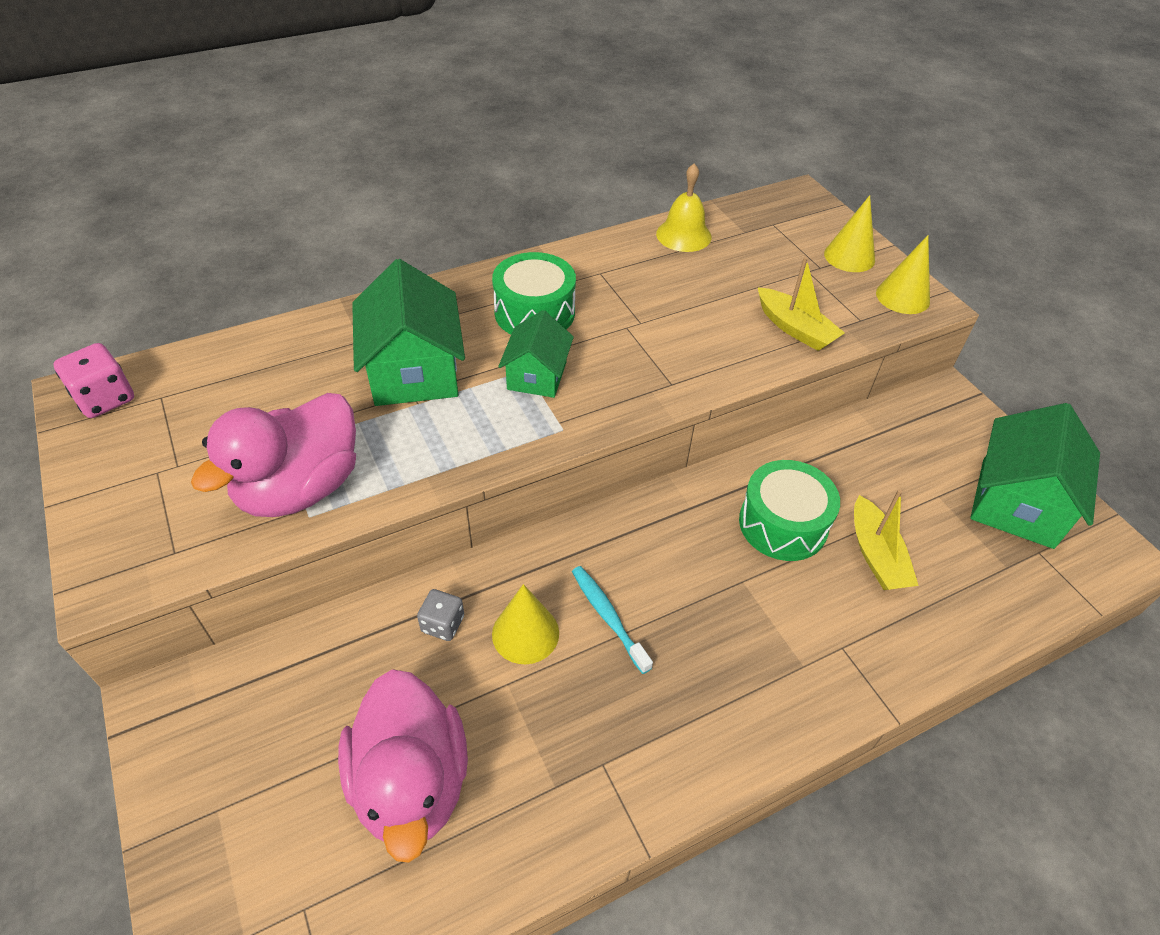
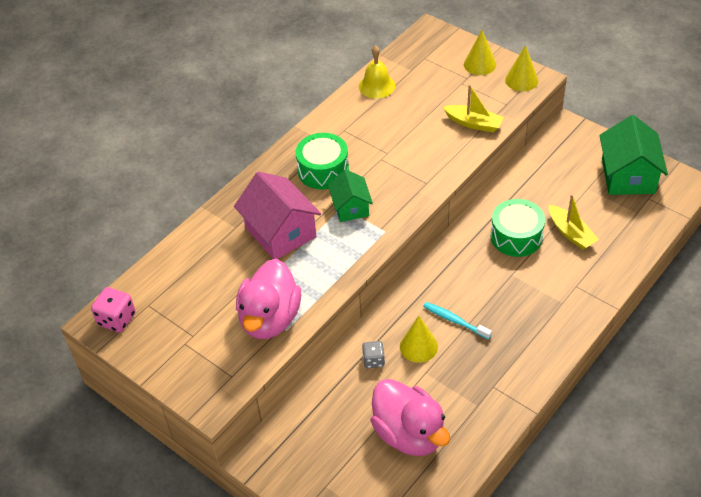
camera: 20 degrees left, 0 degrees up
(414, 371) = (280, 232): green house -> pink house

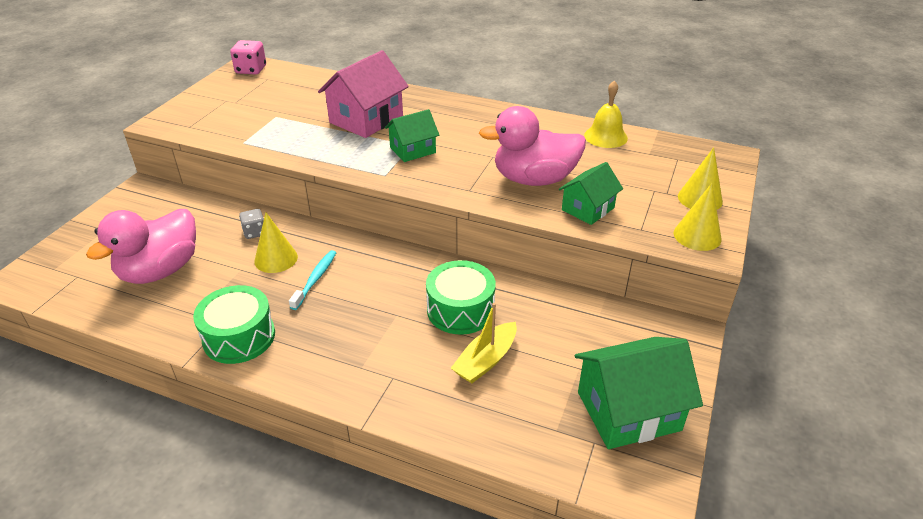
camera: 70 degrees right, 10 degrees down
(270, 319) = (256, 132): pink duck -> pink duck (534, 179)
(323, 170) = (459, 127): green drum -> green drum (239, 337)
(474, 123) = (588, 209): yellow boat -> green house

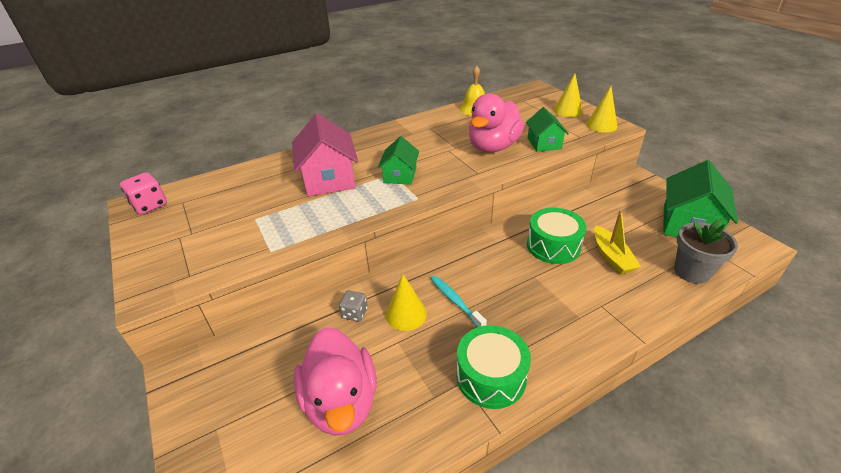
camera: 50 degrees left, 0 degrees up
(524, 437) = (692, 272): none -> grey flower pot

